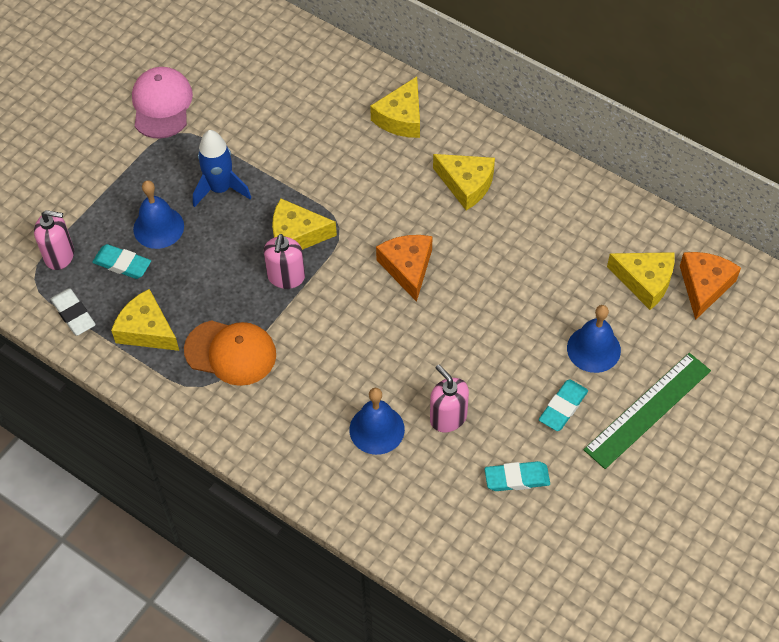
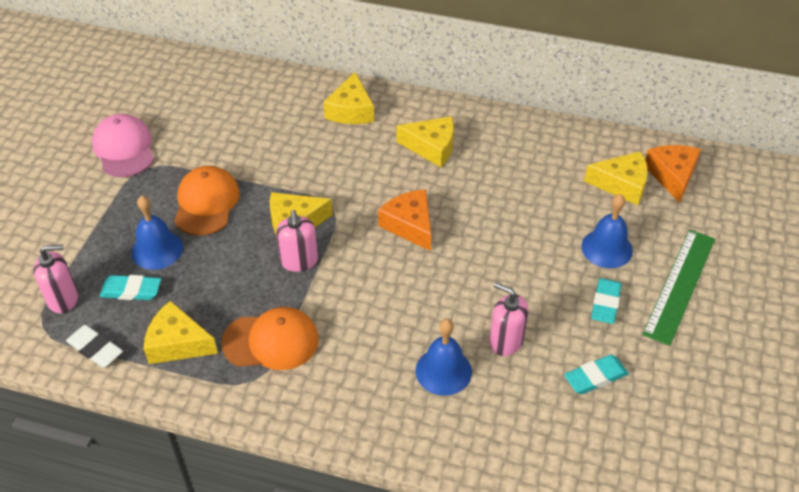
camera: 20 degrees left, 10 degrees down
(220, 189) = (206, 203): blue rocket -> orange cap

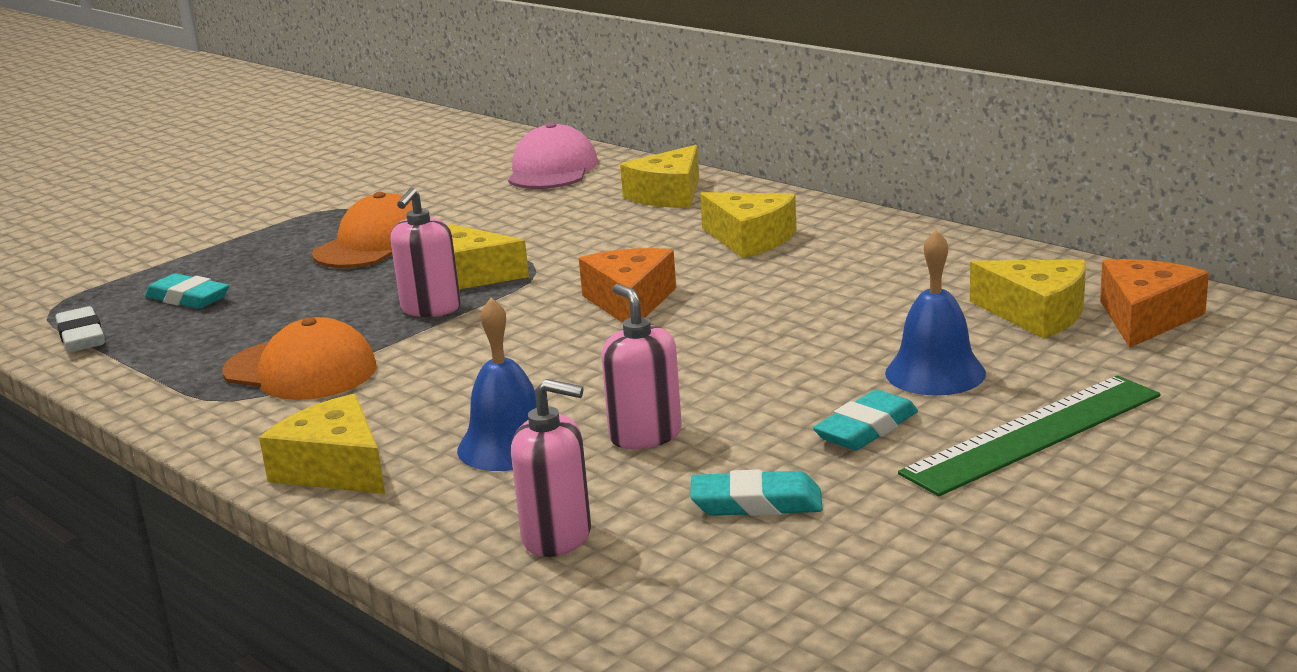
camera: 30 degrees right, 25 degrees down
(63, 299) = (103, 292): pink soap dispenser -> pink soap dispenser (557, 537)
(124, 149) = (333, 190): pink cap -> pink cap (552, 170)
(157, 250) = (263, 271): blue bell -> none
(177, 343) = (182, 350): yellow cheese -> yellow cheese (335, 468)

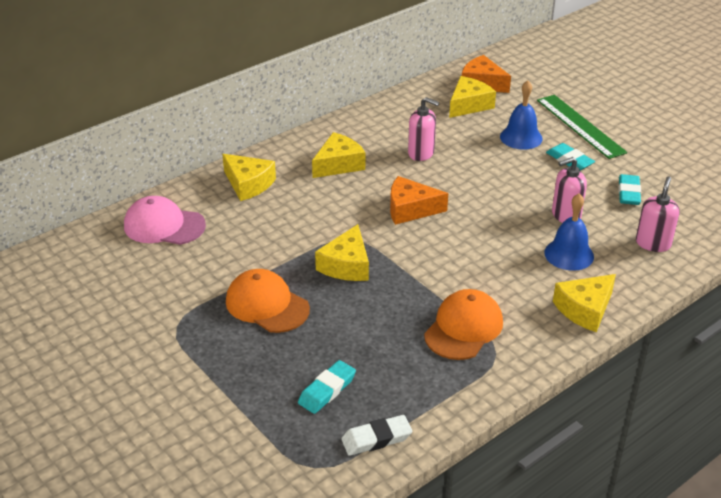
camera: 85 degrees left, 15 degrees up
(430, 309) = (391, 279): pink soap dispenser -> pink soap dispenser (421, 153)

